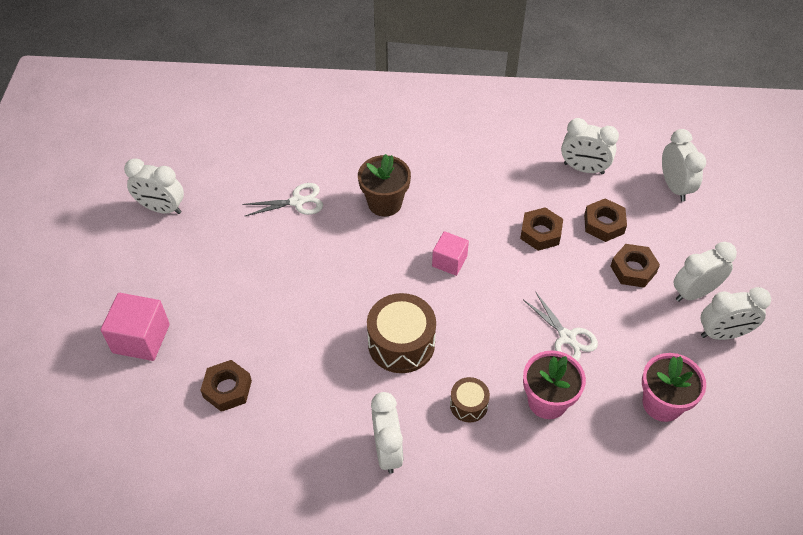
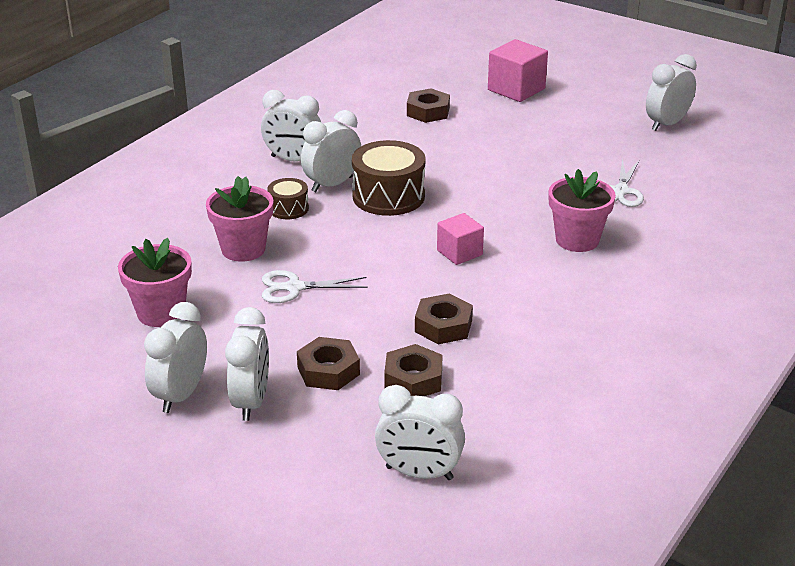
camera: 120 degrees right, 20 degrees down
(385, 203) = (577, 240): brown flower pot -> pink flower pot
(583, 168) = (517, 404): white clock -> white clock (332, 184)

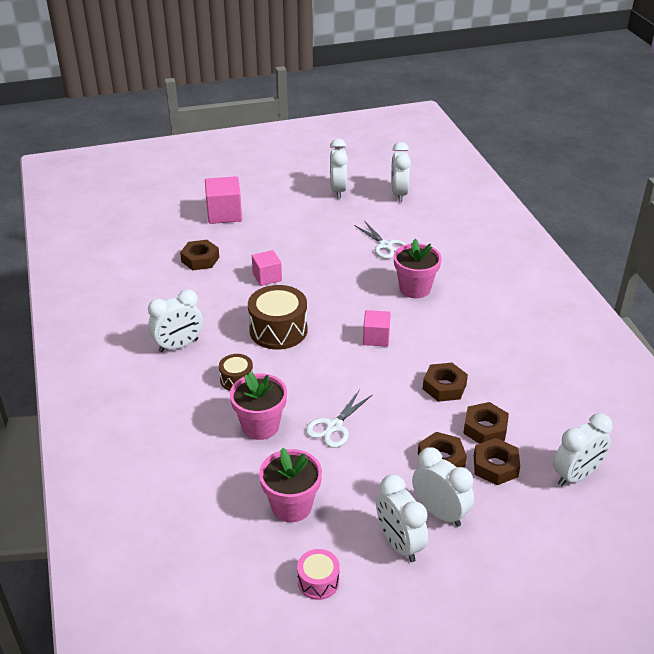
camera: 50 degrees left, 5 degrees up
(84, 369) = (318, 581): none -> pink drum
(332, 184) = (232, 345): white clock -> white clock (399, 194)
(363, 410) = (495, 466): none -> brown nut
(457, 154) = (267, 277): none -> pink cube

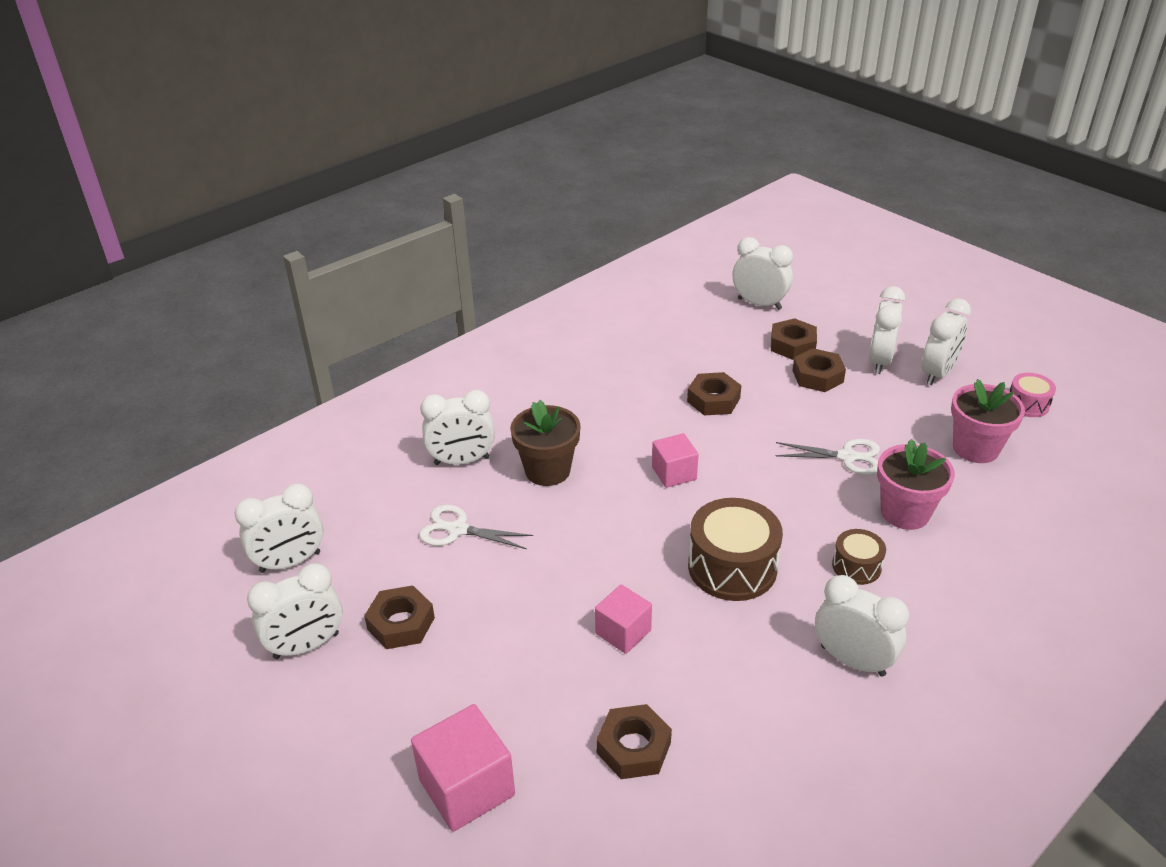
camera: 115 degrees left, 0 degrees up
(385, 245) = (458, 530): white scissors -> white scissors turned 105 degrees counterclockwise
(415, 288) = (547, 470): pink flower pot -> brown flower pot
(446, 260) = (462, 461): none -> white clock
(485, 428) = (750, 361): brown nut -> brown nut (401, 623)

